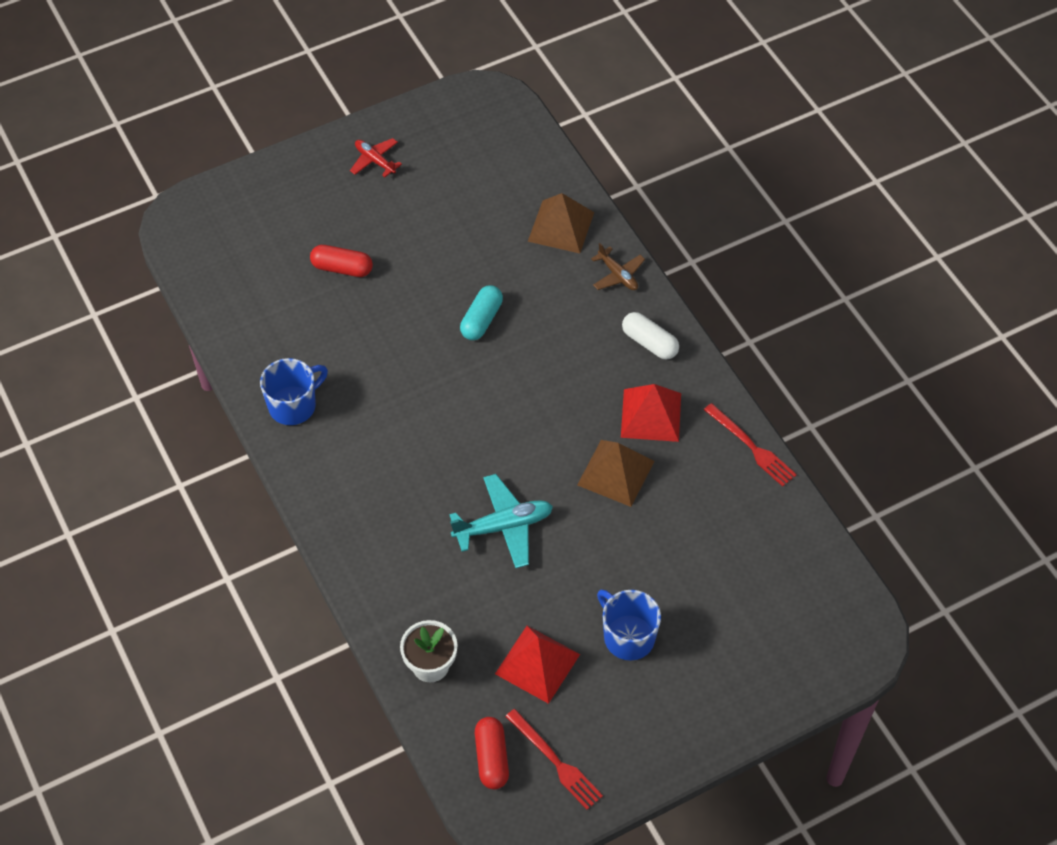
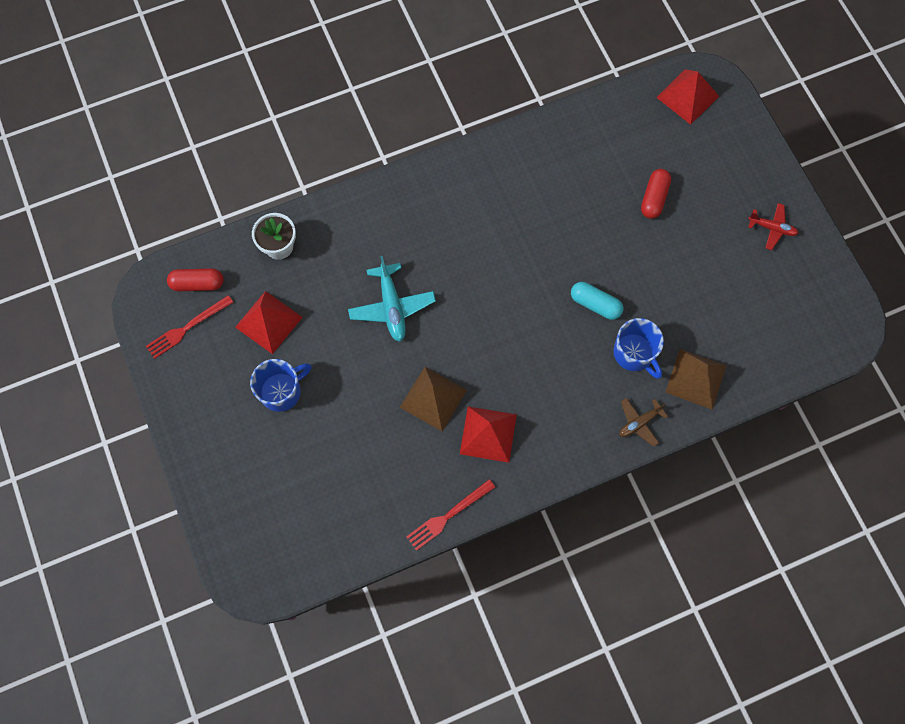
camera: 95 degrees right, 15 degrees up
(203, 238) = (687, 96): none -> red pyramid
(293, 405) = (518, 159): blue mug -> blue mug (634, 354)
(375, 161) = (772, 228): red plane -> red plane turned 60 degrees clockwise
(649, 343) = (563, 442): white capsule -> none

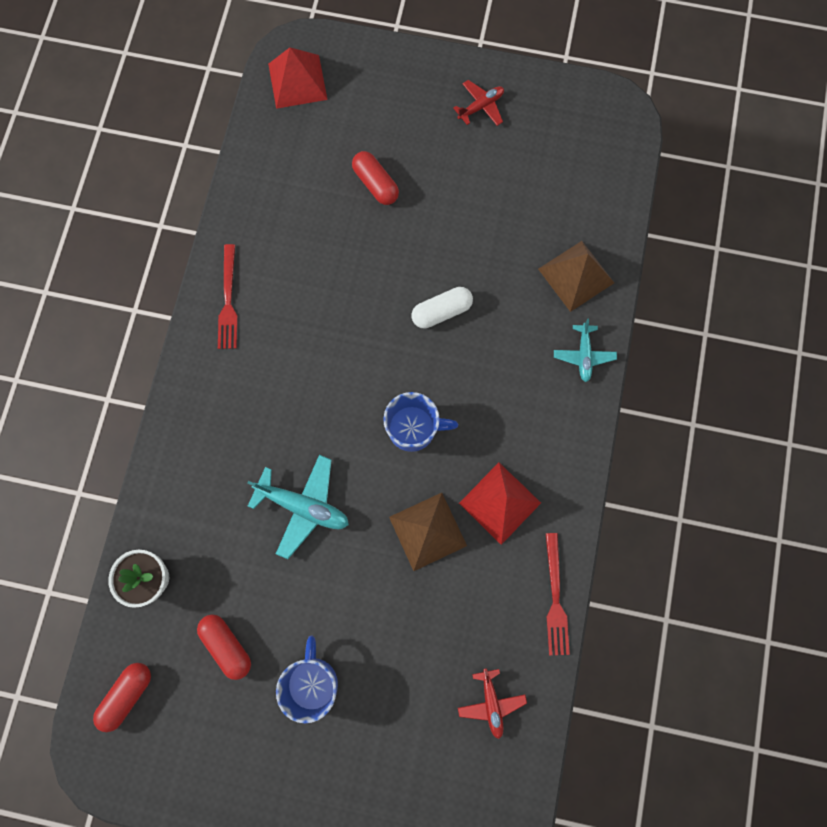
camera: 55 degrees left, 5 degrees up
(187, 328) = (169, 739): red fork -> red fork (228, 301)
(269, 322) = (227, 645): red pyramid -> red capsule
(347, 518) = (491, 703): none -> red plane
(595, 304) = (441, 312): turquoise capsule -> white capsule
(634, 354) = (514, 312): blue mug -> blue mug (413, 428)
(639, 423) = (583, 355): brown plane -> turquoise plane

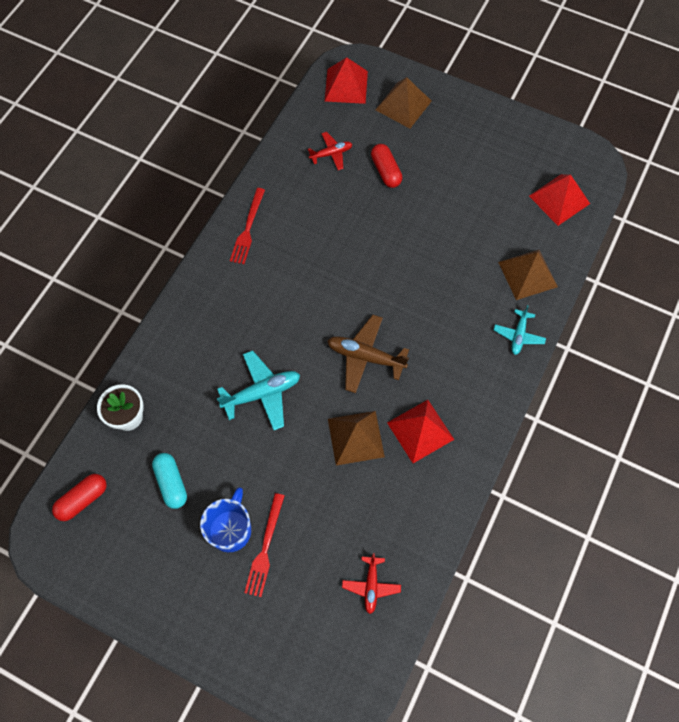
camera: 15 degrees right, 10 degrees down
(227, 645) = (171, 483): red capsule -> turquoise capsule
(303, 506) = (262, 393): turquoise plane -> turquoise plane turned 60 degrees counterclockwise
(374, 91) = (403, 105): none -> brown pyramid
(413, 428) = (365, 357): blue mug -> brown plane
(441, 312) = (412, 275): white capsule -> none
(481, 107) = (483, 134): red plane -> red plane (331, 154)
(555, 598) = (446, 517): red fork -> red fork (265, 548)
(590, 170) = (559, 199): none -> red pyramid

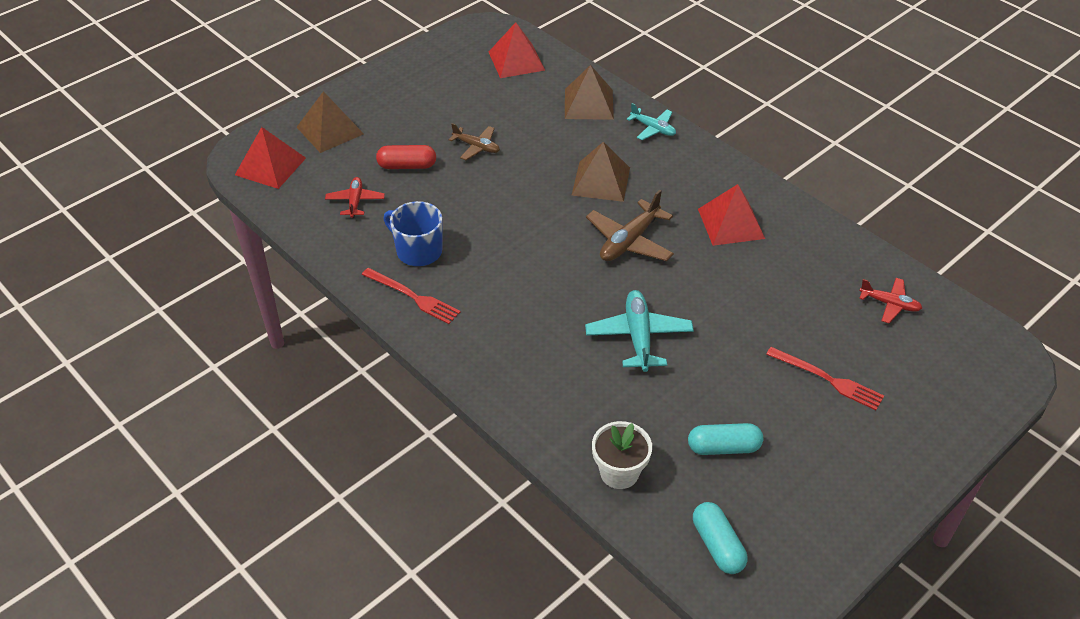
camera: 70 degrees left, 20 degrees down
(83, 500) = (717, 545): red capsule -> turquoise capsule
(231, 529) = (798, 404): blue mug -> blue mug (418, 251)
(356, 437) = (721, 273): brown pyramid -> brown pyramid (601, 181)
(430, 210) = (476, 147): none -> brown plane

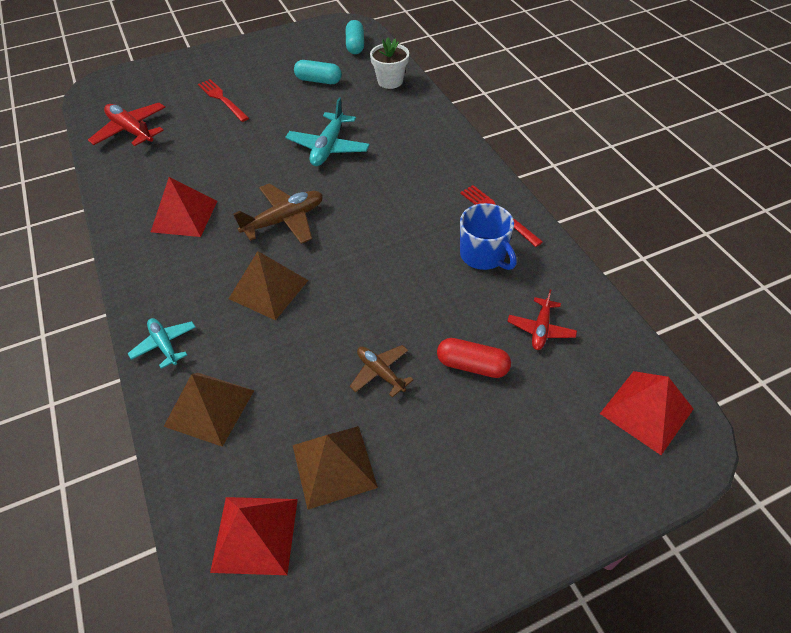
camera: 160 degrees left, 5 degrees up
(330, 130) = (565, 457): brown pyramid -> brown pyramid (334, 466)
(889, 304) = (131, 131): red plane -> red plane, size x1.63

